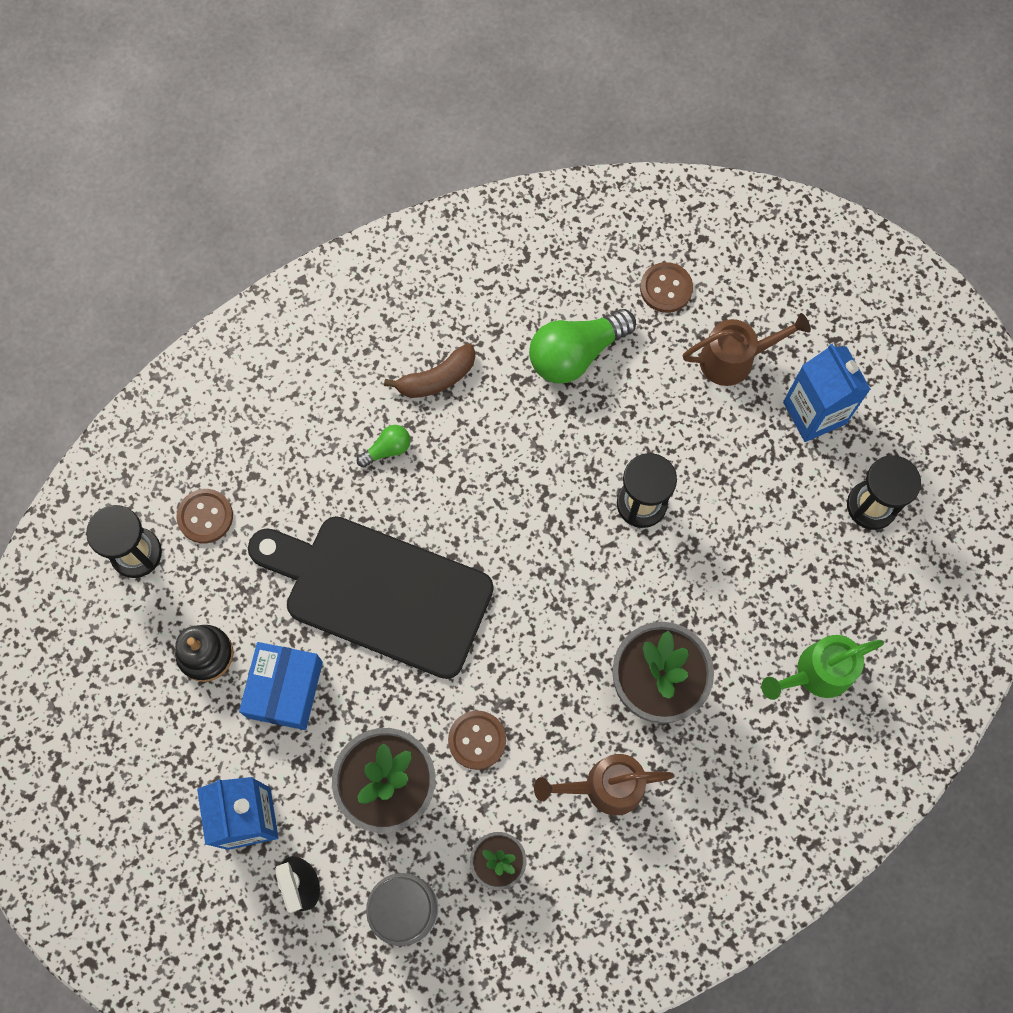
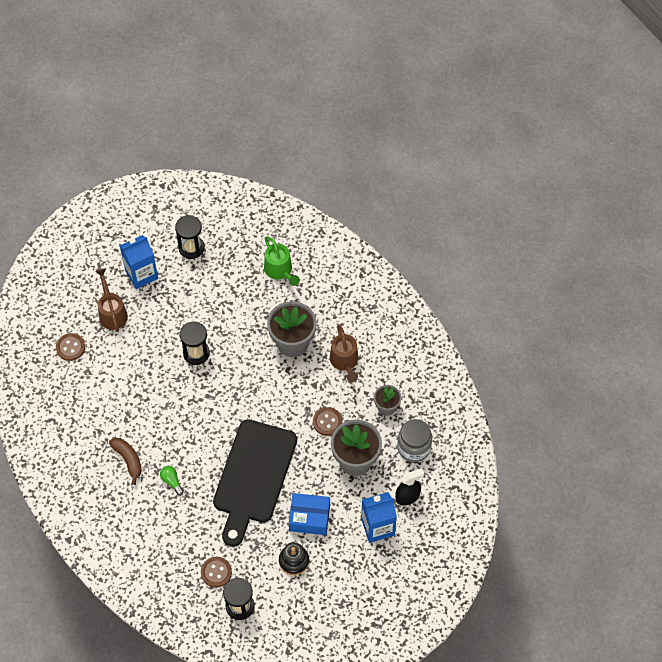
camera: 95 degrees left, 10 degrees down
(576, 354) = (111, 390): green light bulb -> none

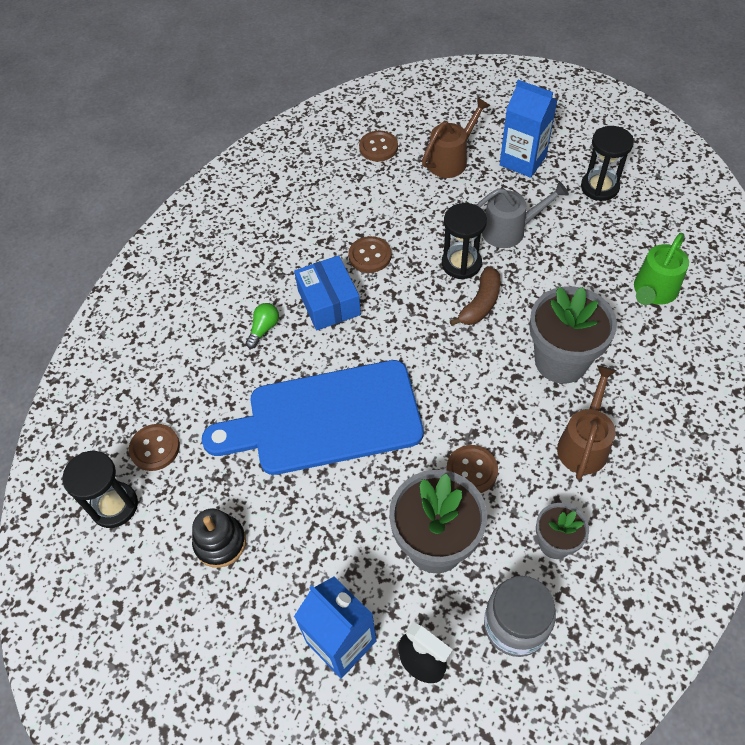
camera: 65 degrees right, 5 degrees down
(128, 460) = (267, 270): brown banana -> brown banana (480, 304)
(156, 398) = (370, 256): none -> brown button
(190, 313) = (510, 230): none -> grey watering can
(253, 476) = (325, 419): black cutting board -> blue cutting board
(309, 518) = (301, 528): blue box -> blue box (329, 302)
(345, 362) = (584, 443): brown watering can -> brown watering can turned 150 degrees clockwise

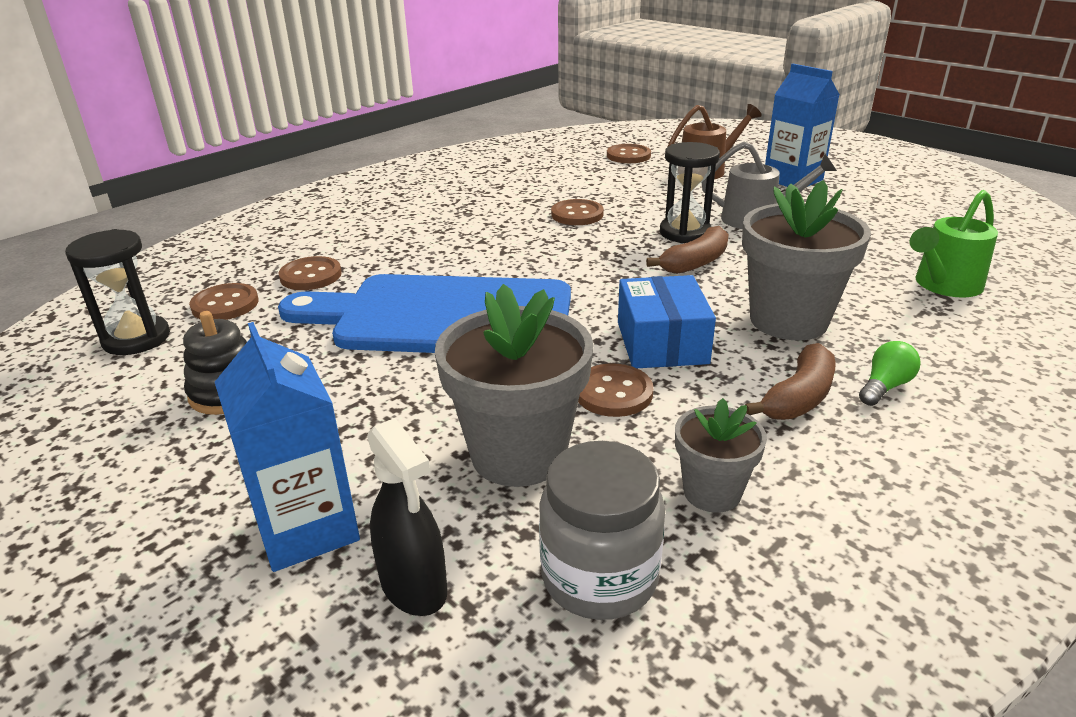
camera: 15 degrees right, 25 degrees down
(199, 394) = (311, 276): none -> brown button
(264, 329) = (421, 244): green light bulb -> green light bulb (885, 386)
(329, 302) = (508, 237): blue box -> blue box (661, 343)
(584, 443) = (798, 397): brown watering can -> brown banana
(599, 187) = (886, 205): black hourglass -> none

